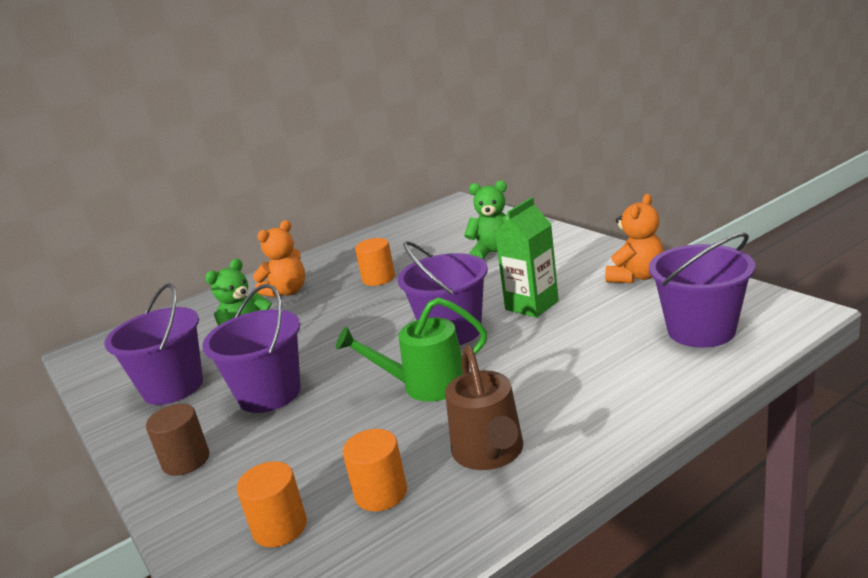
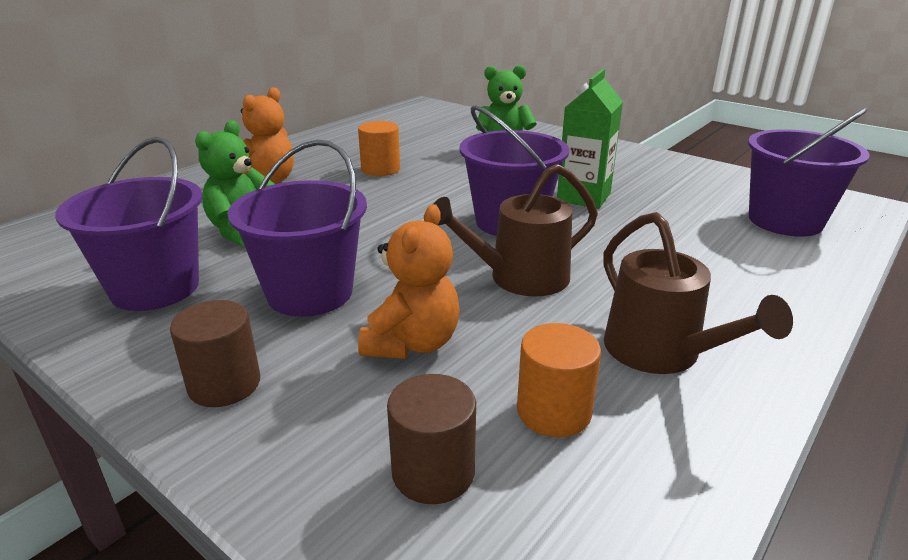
camera: 20 degrees left, 5 degrees up
(280, 527) = (433, 472): orange cylinder -> brown cylinder
(426, 385) = (520, 278): green watering can -> brown watering can
(636, 277) = (674, 173): orange teddy bear -> orange teddy bear (412, 343)

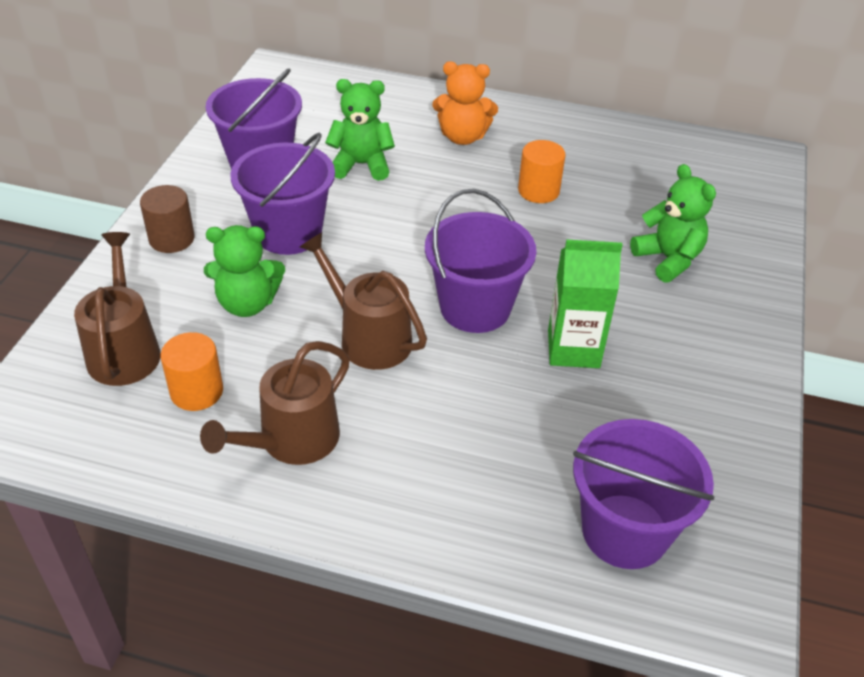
camera: 65 degrees right, 15 degrees up
(412, 343) = (247, 303): orange teddy bear -> green teddy bear
(433, 472) = (124, 350): brown cylinder -> brown watering can

